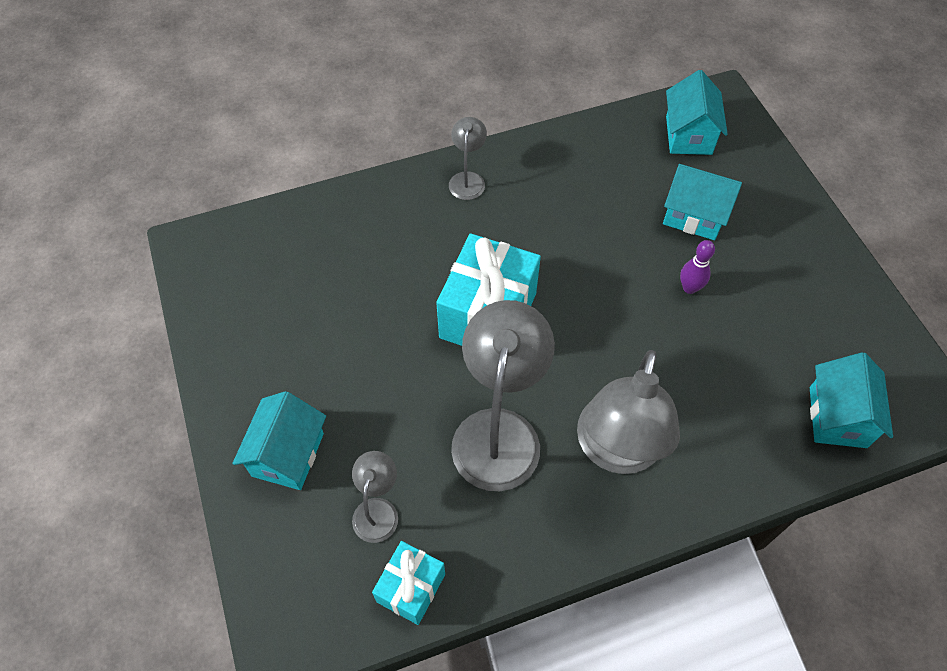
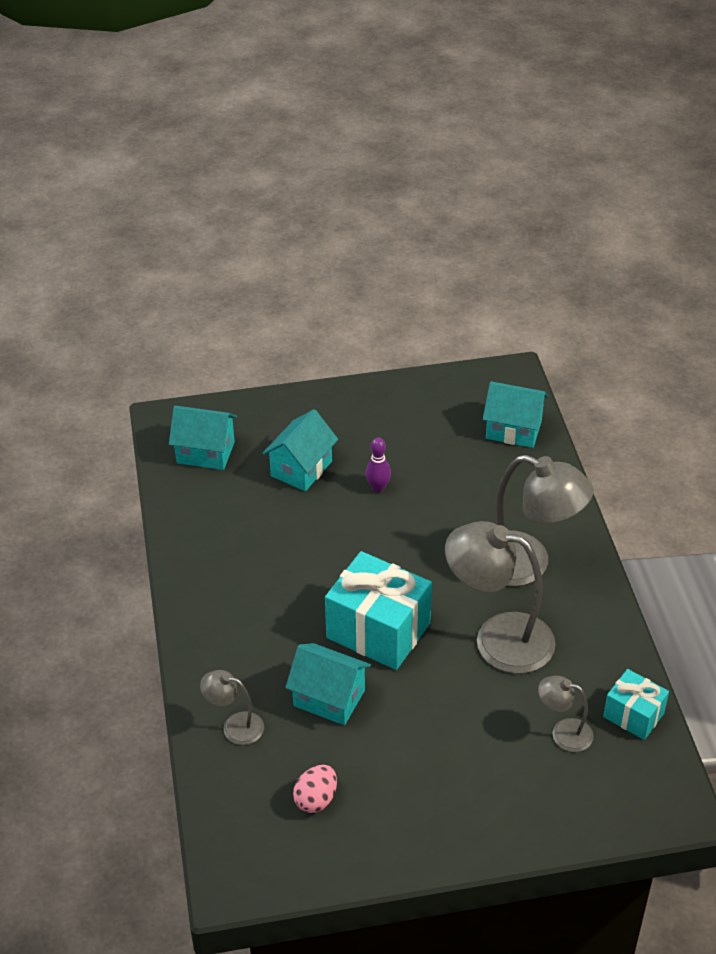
camera: 80 degrees left, 15 degrees down
(278, 292) = (316, 799): none -> pink egg
(288, 454) = (502, 798): turquoise house -> turquoise house (329, 698)
(467, 179) = (210, 625): grey lamp -> grey lamp (235, 726)

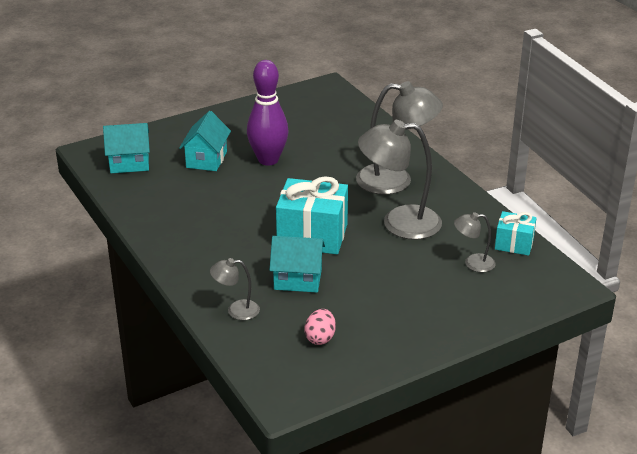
camera: 20 degrees left, 10 degrees down
(378, 488) = (268, 160): purple bowling pin -> purple bowling pin, size x2.17
(513, 430) = (346, 113): turquoise house -> none

